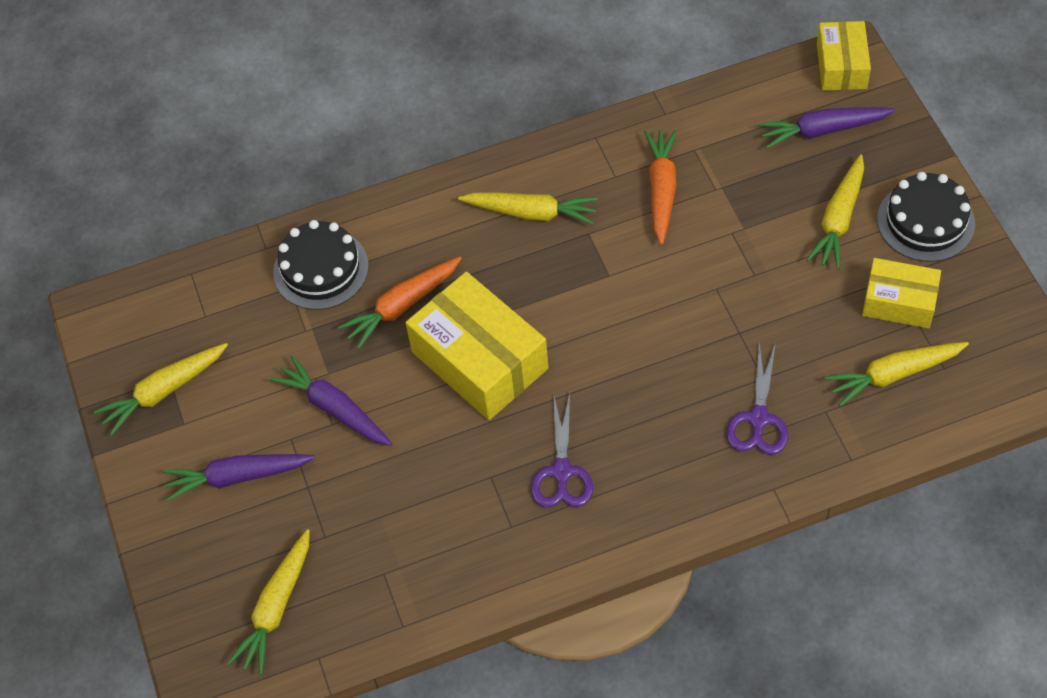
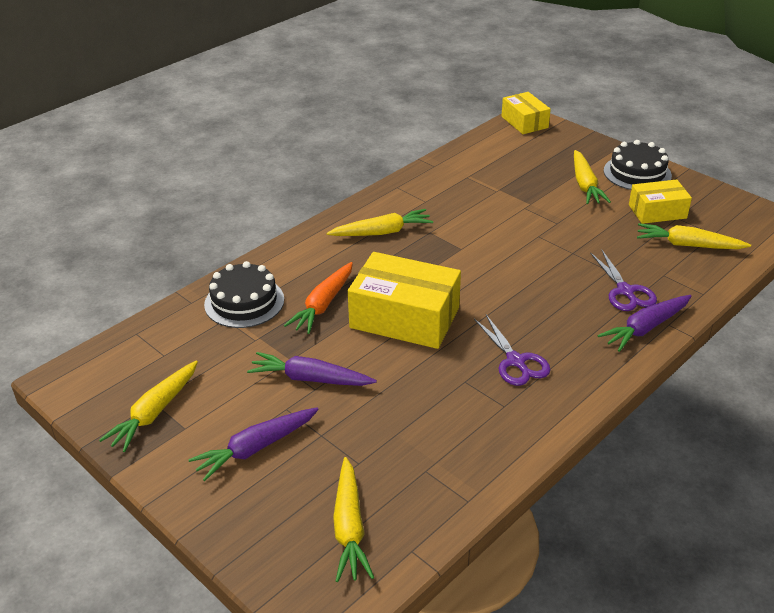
camera: 30 degrees left, 20 degrees down
(661, 190) = (461, 200): orange carrot -> none
(823, 130) = (539, 150): purple carrot -> purple carrot (645, 328)
(894, 375) = (688, 245): yellow carrot -> yellow carrot turned 60 degrees clockwise

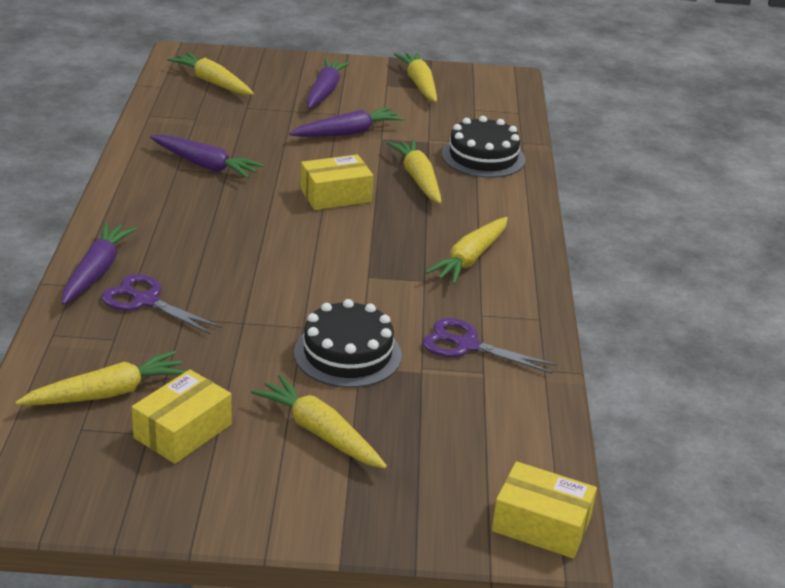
camera: 135 degrees right, 5 degrees down
(323, 305) = (418, 179): orange carrot -> yellow carrot
(404, 318) = (335, 195): yellow box -> yellow box, size x0.59
(475, 398) = (205, 165): none -> purple carrot
(515, 361) = (199, 199): purple scissors -> purple scissors (467, 345)
(637, 173) = (265, 495): black cake -> black cake (347, 354)

